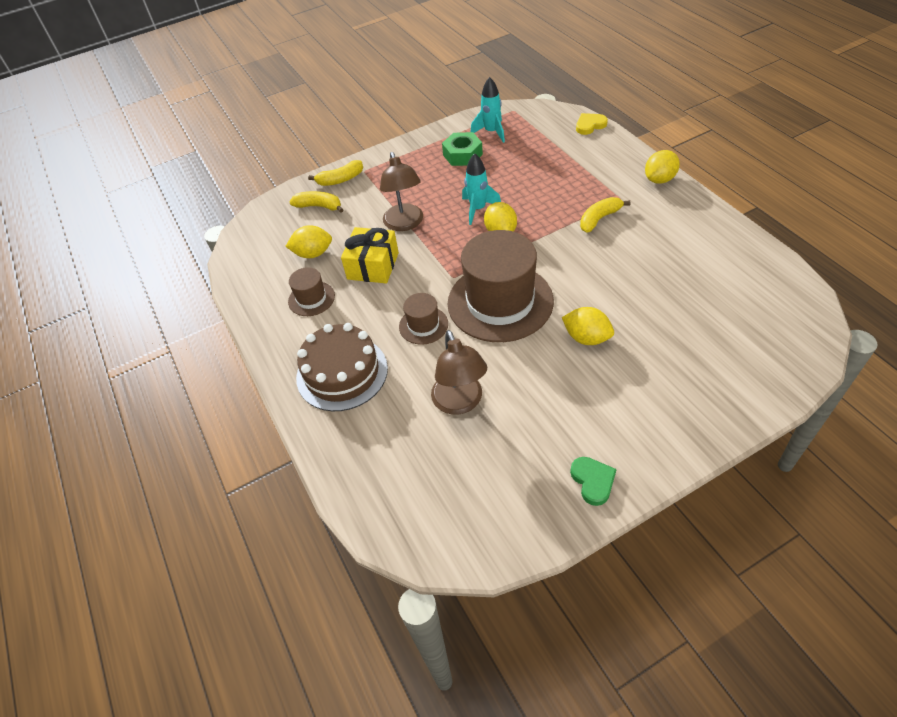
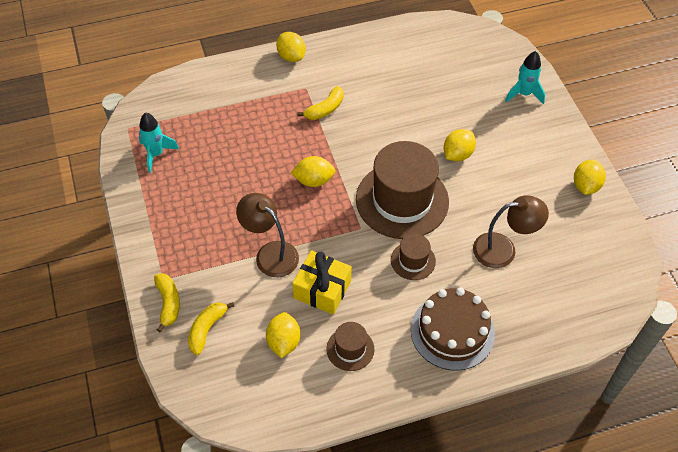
camera: 85 degrees left, 5 degrees up
(405, 224) = (270, 253): brown lamp -> brown lamp turned 135 degrees counterclockwise
(462, 155) = (182, 186): green nut -> none
(478, 209) = (274, 191): turquoise rocket -> turquoise rocket (524, 94)
(590, 125) = (188, 78): yellow heart -> none
(593, 481) = (585, 186): green heart -> yellow lemon
(599, 219) = (325, 109): yellow banana -> yellow banana turned 105 degrees counterclockwise

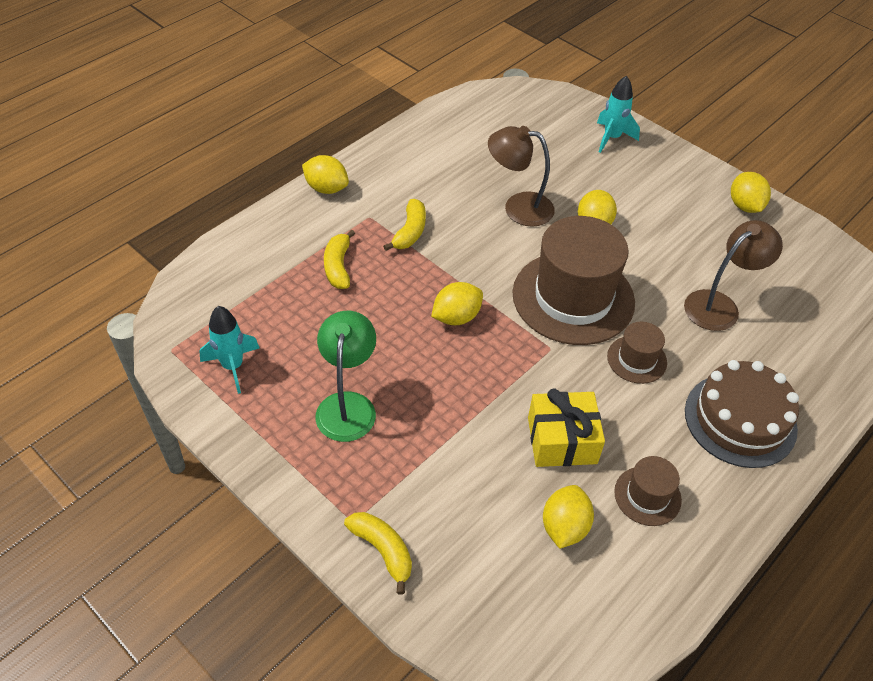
camera: 30 degrees left, 5 degrees down
(206, 208) = (347, 405): none -> green lamp
(207, 329) = (458, 560): yellow banana -> yellow banana (338, 267)
(270, 253) = (468, 425): brown lamp -> brown lamp (518, 207)
(283, 342) = (564, 527): yellow lemon -> yellow lemon turned 45 degrees clockwise

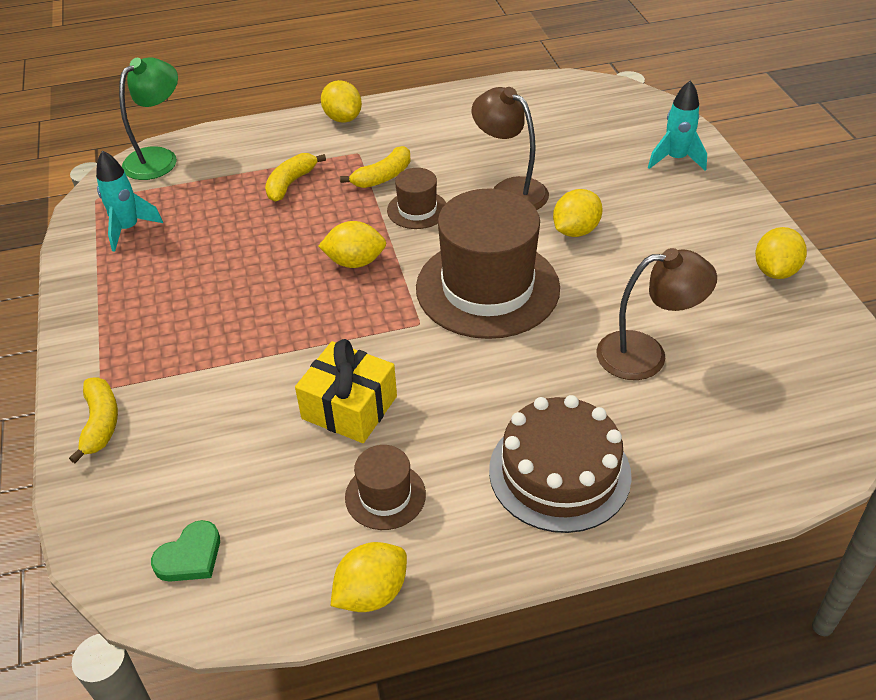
camera: 35 degrees right, 5 degrees down
(347, 405) = (188, 296): green lamp -> green lamp (159, 158)
(557, 617) = (190, 556): none -> green heart
(564, 527) = (275, 483): yellow lemon -> yellow lemon (371, 593)
(636, 359) = (499, 368): brown hat -> brown hat (417, 210)

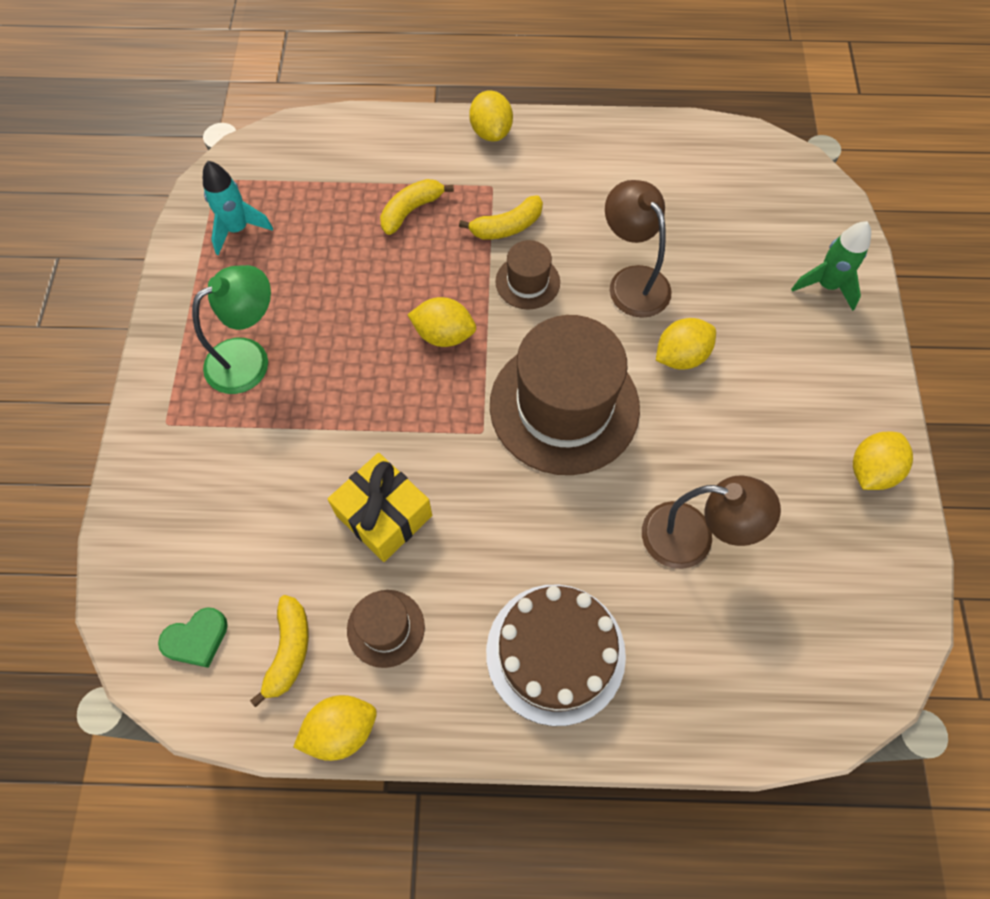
camera: 15 degrees right, 20 degrees up
(100, 423) = (156, 465): yellow banana -> yellow banana (289, 650)
(159, 158) = (290, 140): green lamp -> green lamp (249, 358)
(675, 159) = (826, 286): turquoise rocket -> green rocket

